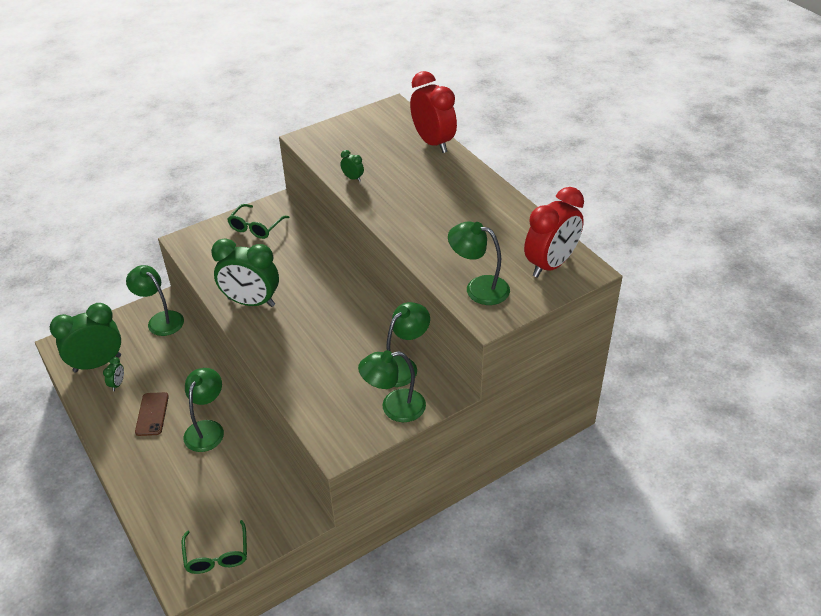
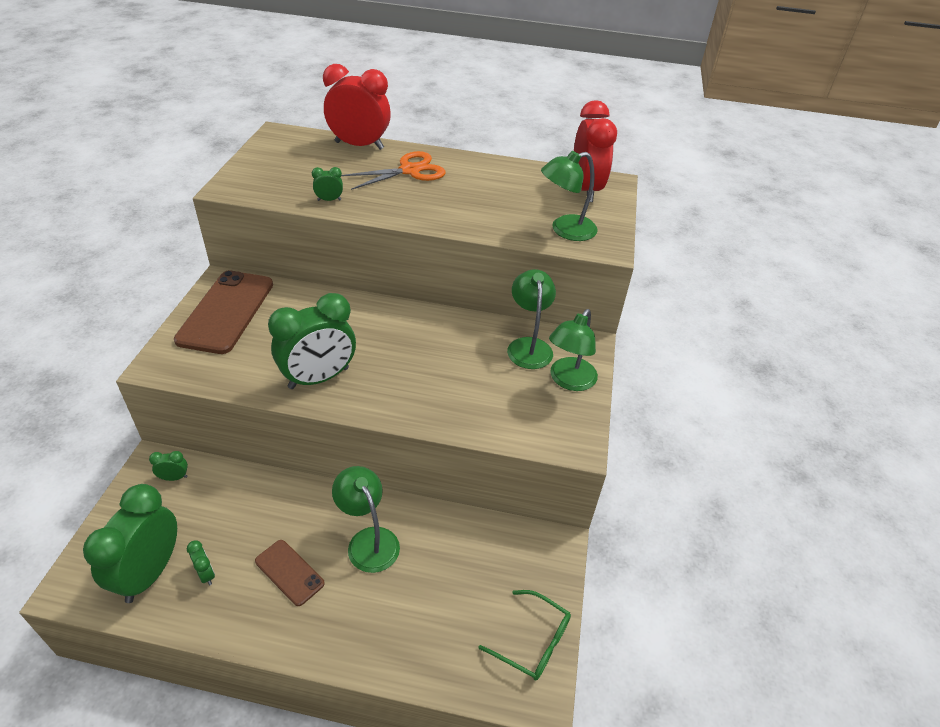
camera: 50 degrees left, 0 degrees up
(161, 319) = (174, 477): green lamp -> green clock
(256, 227) = (226, 311): green glasses -> brown phone
(439, 181) = (410, 170): none -> orange scissors

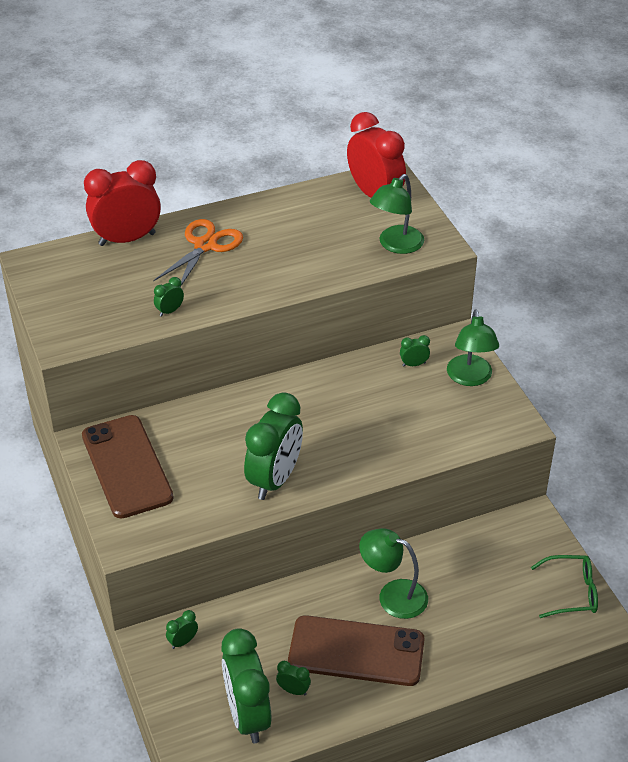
camera: 30 degrees left, 0 degrees up
(289, 572) = (356, 651): brown phone -> brown phone, size x1.91
(528, 346) = (414, 364): green lamp -> green clock

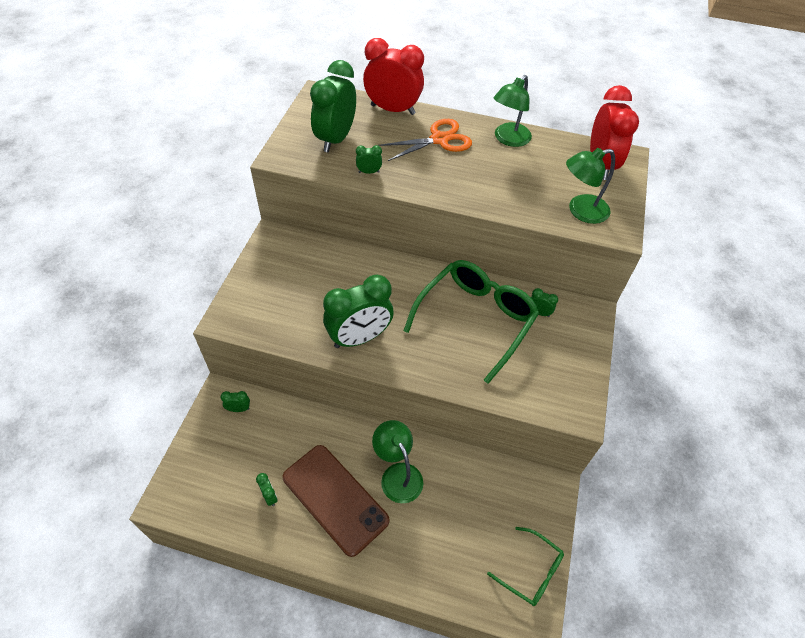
camera: 35 degrees right, 10 degrees up
(126, 466) = (278, 268): brown phone -> none
(248, 715) = (226, 492): green clock -> green clock (336, 139)
(364, 403) = (475, 320): none -> green glasses
(470, 378) = (573, 349): green lamp -> green lamp (508, 139)

